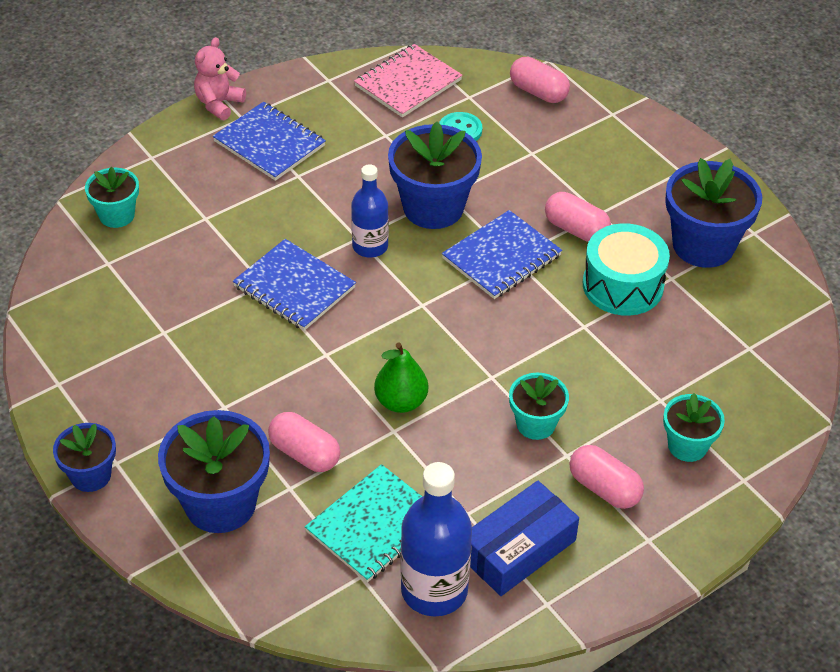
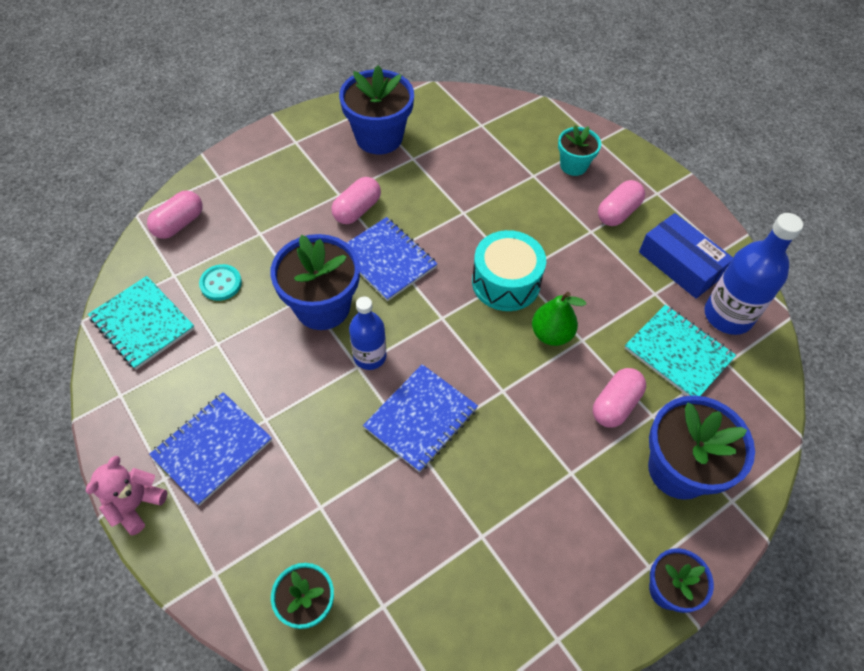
camera: 90 degrees left, 10 degrees up
(219, 104) = (136, 505): pink teddy bear -> pink teddy bear turned 90 degrees clockwise
(408, 83) = (142, 324): pink notebook -> turquoise notebook
(535, 424) = (564, 247): turquoise flower pot -> none
(623, 285) = (420, 186): turquoise drum -> turquoise drum (506, 282)

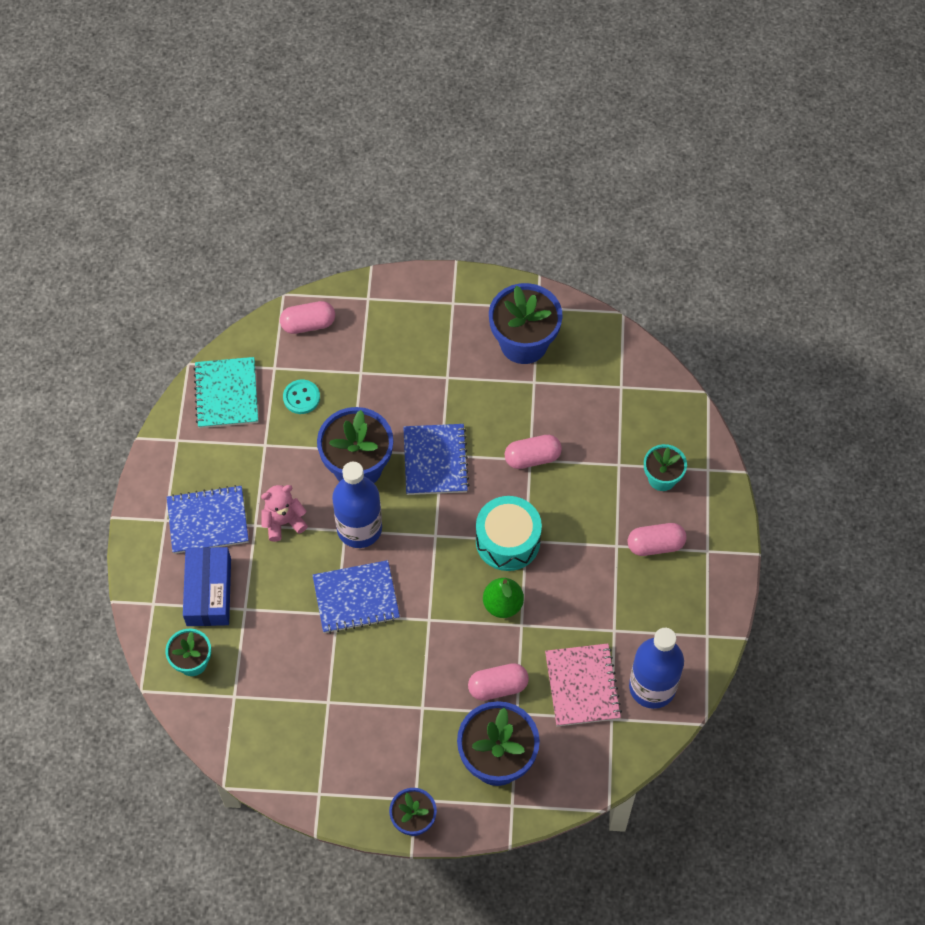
camera: 40 degrees right, 5 degrees up
(136, 505) = (137, 525): pink teddy bear -> pink teddy bear (283, 522)
(357, 210) = (449, 401): pink capsule -> pink capsule (532, 458)
(370, 356) = (359, 528): blue bottle -> blue bottle, size x1.56
(678, 353) = (582, 686): turquoise notebook -> pink notebook
(680, 264) = (660, 622): blue box -> blue box (208, 592)

